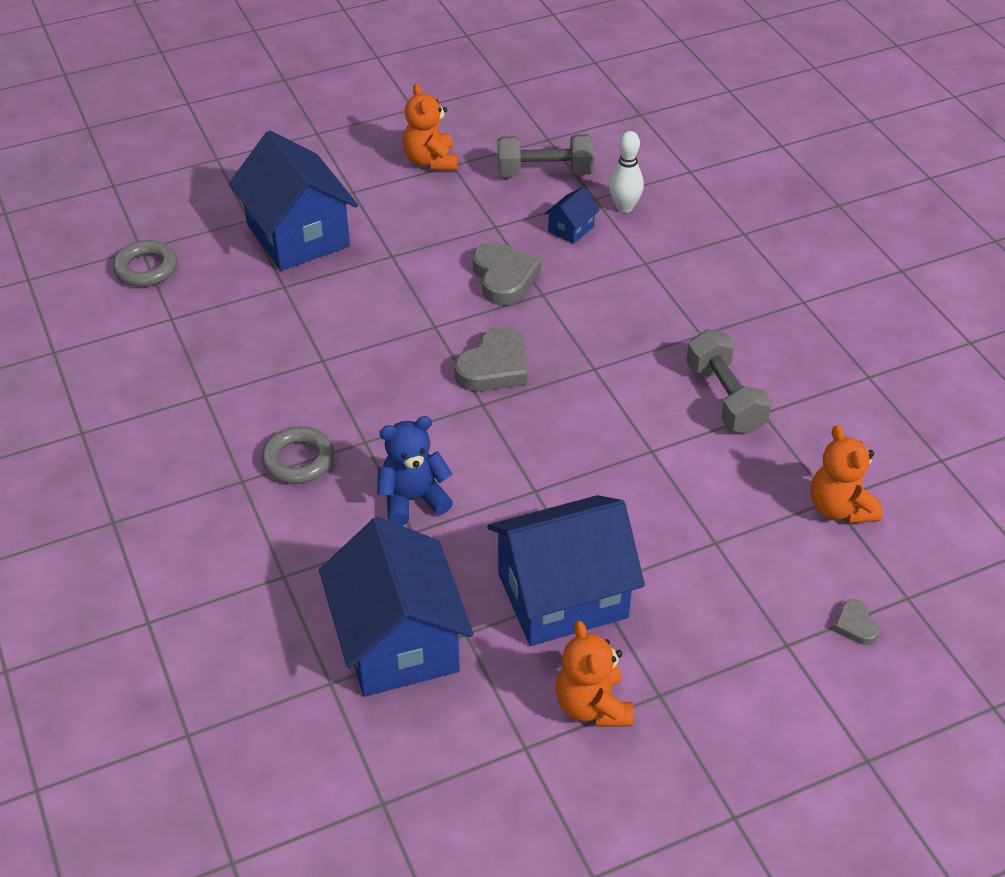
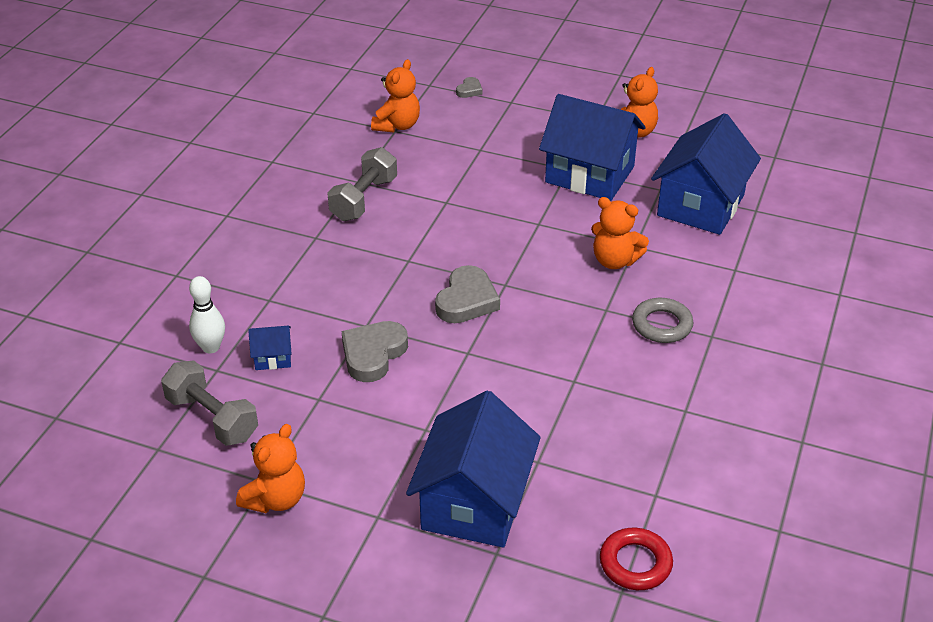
camera: 135 degrees left, 5 degrees down
(146, 268) = (635, 563): grey ring -> red ring
(413, 499) = (614, 261): blue teddy bear -> orange teddy bear
(494, 367) = (467, 300): grey heart -> grey heart turned 120 degrees clockwise

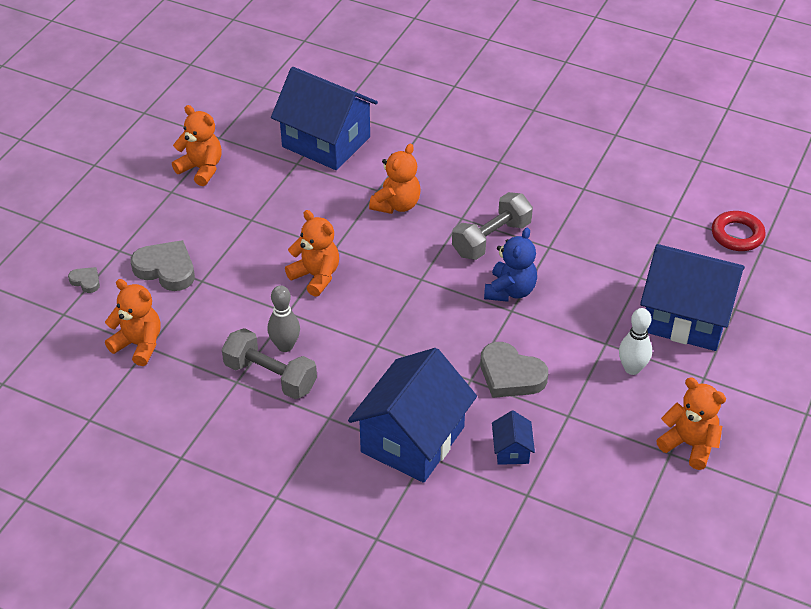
camera: 85 degrees left, 5 degrees up
(211, 347) = (494, 501): white bowling pin -> white bowling pin (632, 368)
(212, 418) = (593, 495): grey dumbbell -> grey dumbbell (491, 239)
(402, 204) = (285, 346): none -> grey bowling pin
(467, 300) = (441, 306): grey heart -> grey heart (166, 269)
(497, 215) = (316, 276): none -> orange teddy bear
(497, 351) = (510, 291): none -> blue teddy bear
(590, 174) = (264, 206): blue house -> blue house (412, 439)
(662, 325) = (484, 187): grey ring -> none

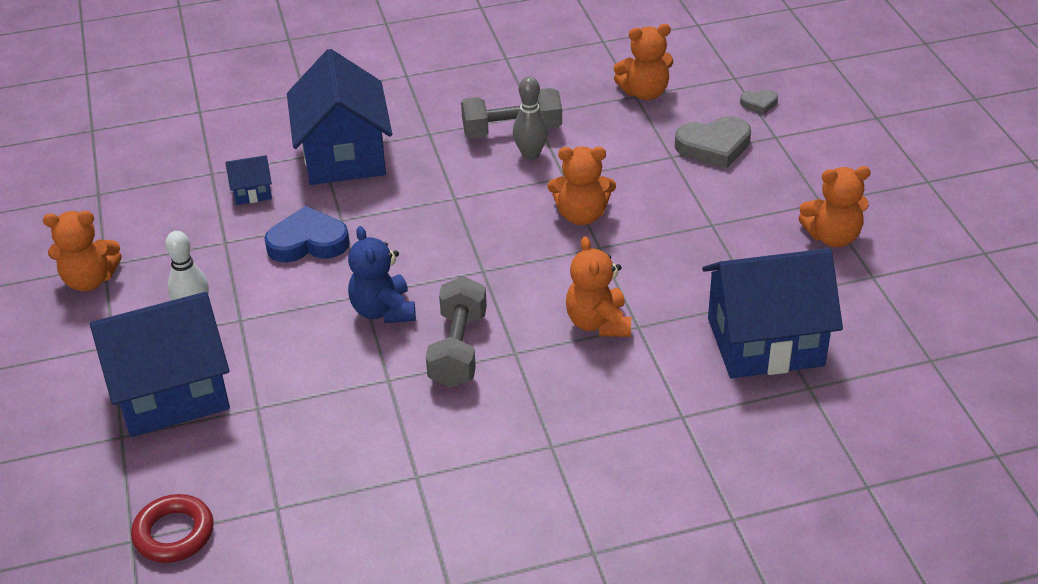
camera: 140 degrees right, 5 degrees down
(510, 375) = (308, 242): grey heart -> blue heart
(511, 450) = (252, 192): blue house -> blue house turned 60 degrees counterclockwise

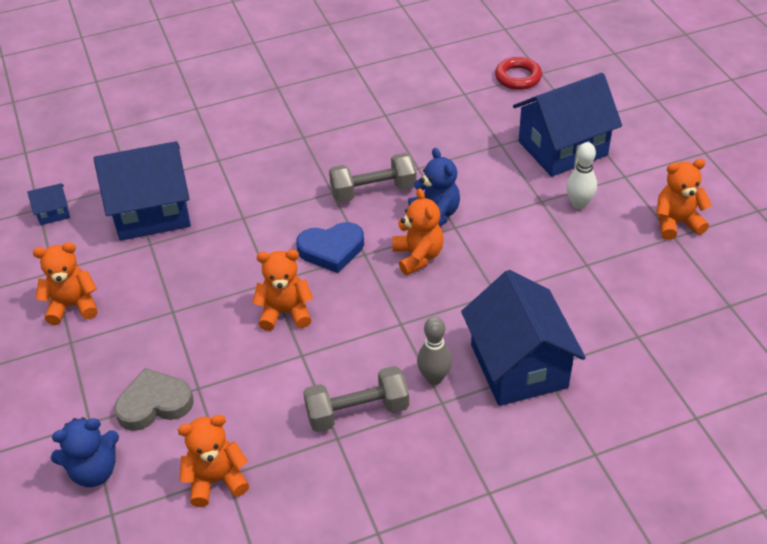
camera: 175 degrees right, 5 degrees up
(252, 192) = (588, 316): blue house -> blue house (53, 213)
(308, 242) = (516, 269): blue heart -> blue heart (331, 250)
(458, 349) = (373, 191): grey dumbbell -> grey dumbbell turned 75 degrees clockwise
(530, 154) = (335, 380): grey bowling pin -> grey bowling pin (434, 378)
(598, 323) = (272, 217): orange teddy bear -> orange teddy bear (418, 256)
(759, 103) = (94, 471): grey heart -> blue teddy bear

